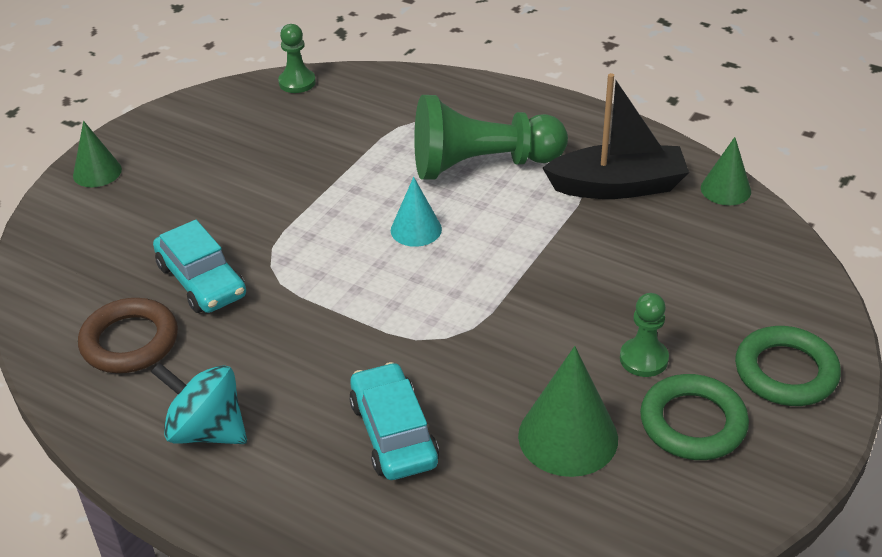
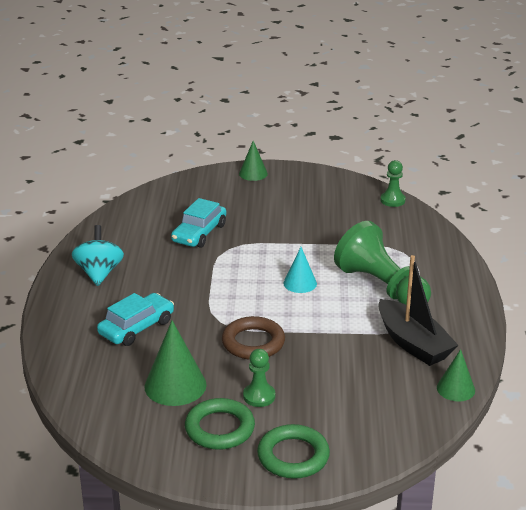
camera: 60 degrees right, 10 degrees down
(130, 341) = (140, 230): brown ring -> brown ring (253, 342)

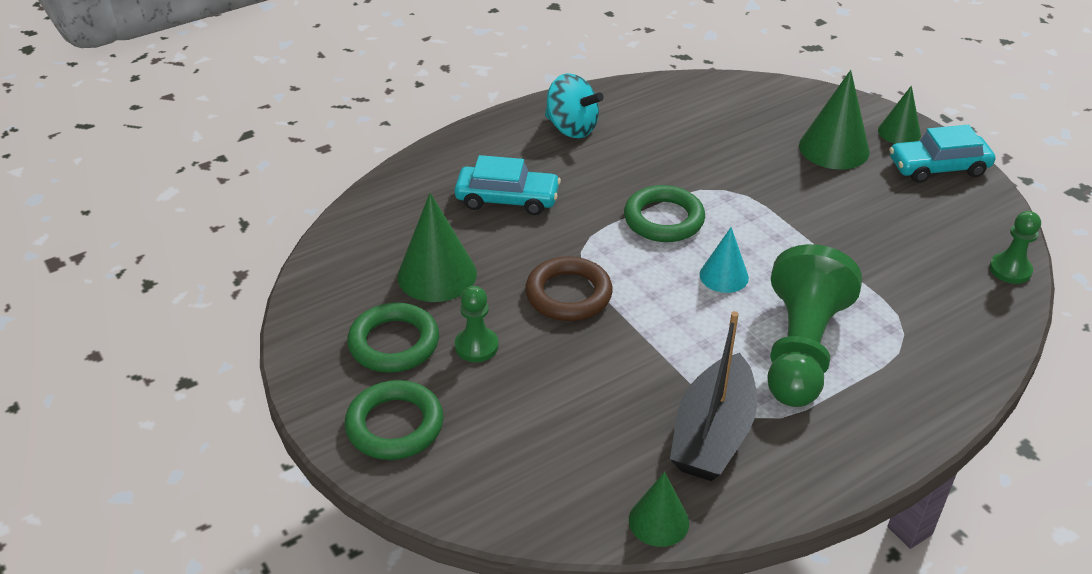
camera: 55 degrees right, 10 degrees up
(99, 273) = (571, 128): turquoise spinning top -> turquoise spinning top turned 75 degrees clockwise
(199, 233) = (726, 154): turquoise car -> turquoise car (938, 167)
(229, 280) = (663, 219): none -> green ring
(240, 198) = (834, 148): none -> green cone

